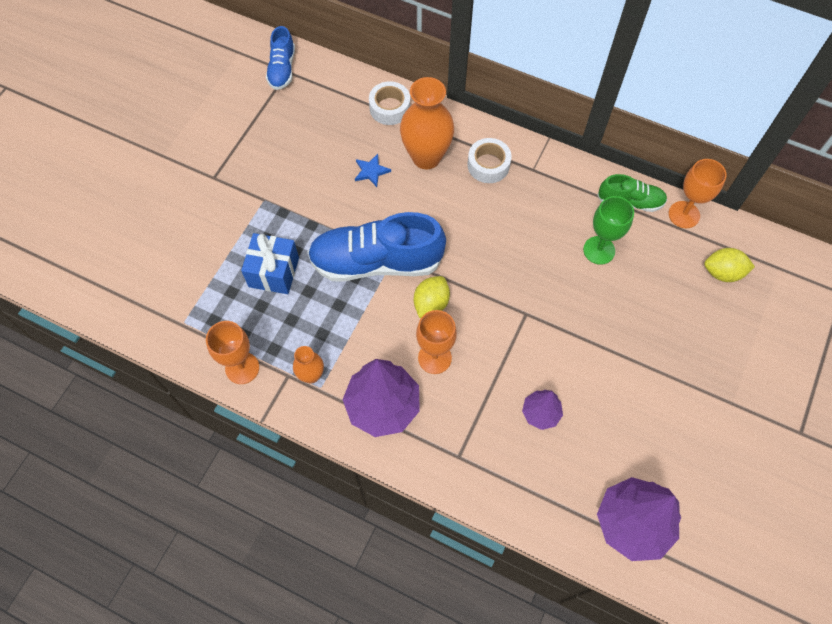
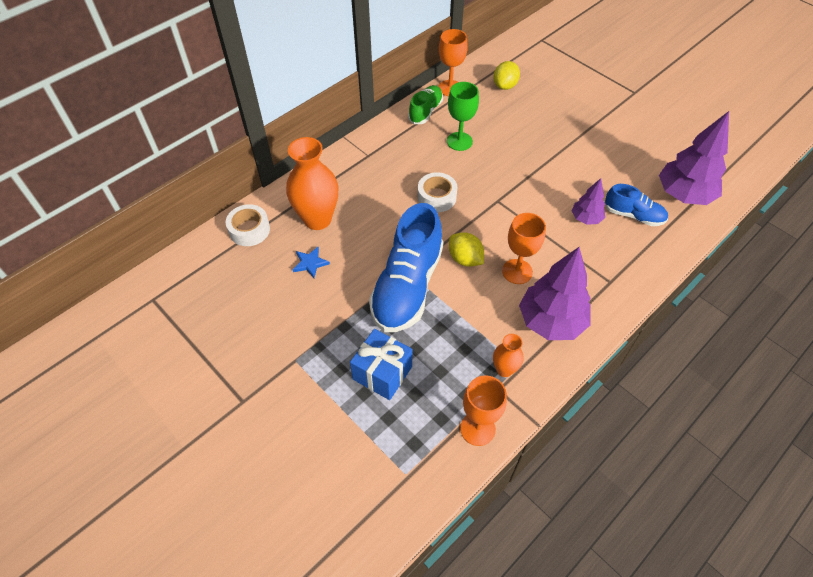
camera: 70 degrees left, 10 degrees down
(282, 69) = (146, 303): blue shoe -> blue shoe (633, 215)
(488, 165) = (349, 181): white tape -> white tape (436, 197)

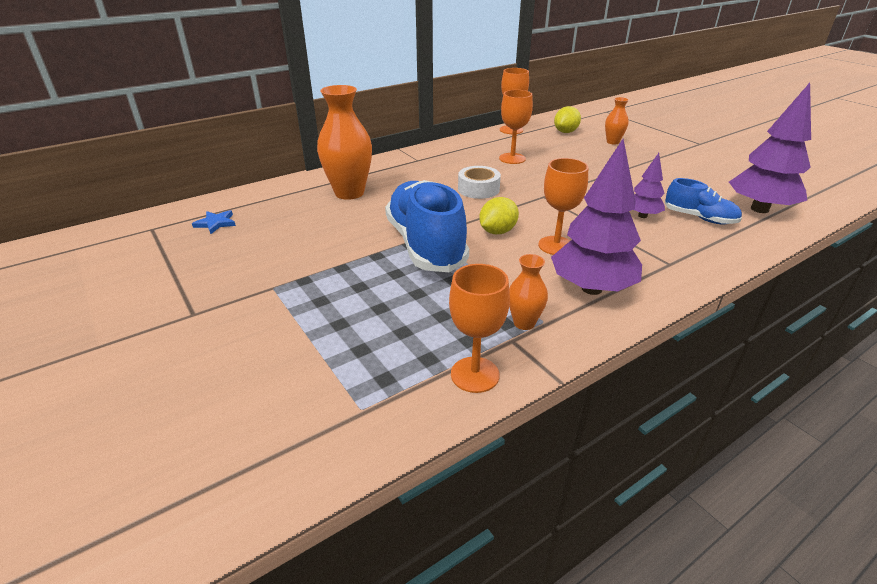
camera: 10 degrees right, 20 degrees down
(249, 230) = (278, 194): white tape -> none
(310, 263) = (327, 219): blue star -> blue star (216, 223)
(382, 373) = (369, 309): blue gift -> none
(407, 286) = (425, 245): blue shoe -> blue shoe turned 135 degrees clockwise
(425, 111) = (483, 140): green shoe -> none
(459, 141) = (512, 158): green goblet -> orange goblet
(465, 259) = (497, 231): yellow lemon -> yellow lemon turned 75 degrees clockwise
(552, 99) = (612, 142): none -> orange vase

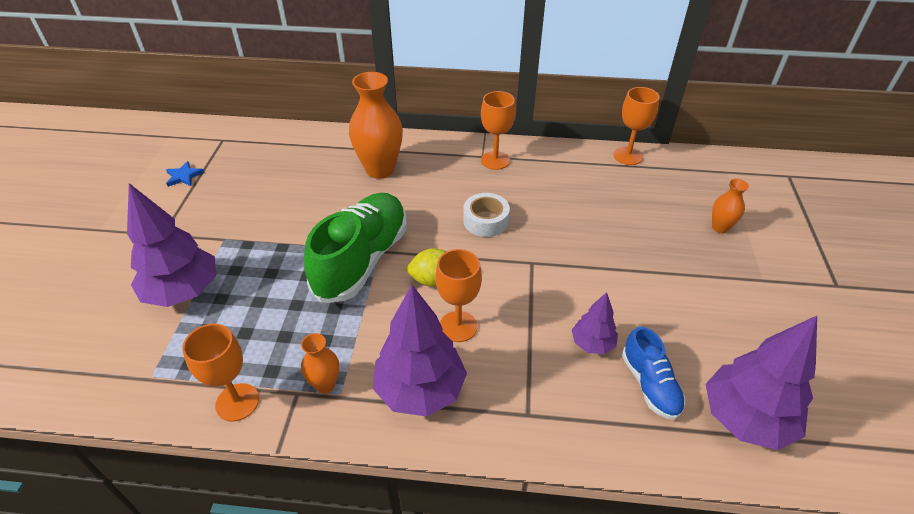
camera: 40 degrees right, 10 degrees up
(216, 223) = (261, 155): blue star -> blue star (184, 176)
(291, 339) = (183, 292): none -> purple tree
(425, 245) = (362, 260): blue shoe -> green shoe
(512, 158) = (571, 197): orange goblet -> orange goblet (495, 160)
(565, 132) = (685, 186): yellow lemon -> none

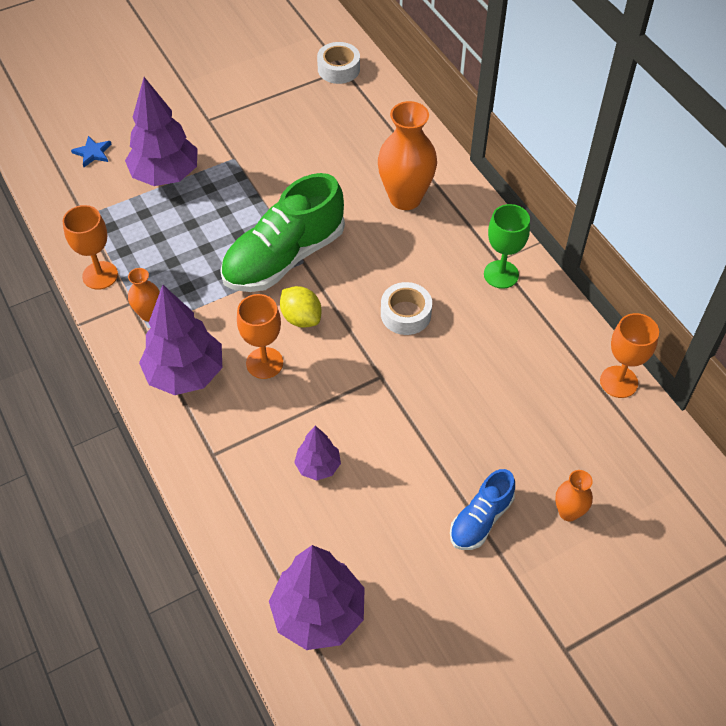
camera: 55 degrees right, 10 degrees up
(184, 176) = (278, 81): blue star -> blue star (93, 153)
(218, 142) = (338, 69): none -> white tape
(362, 260) = (284, 257): green shoe -> green shoe turned 150 degrees clockwise
(495, 160) = (501, 274): orange goblet -> green goblet
(650, 384) = (304, 527): blue shoe -> blue shoe (480, 519)

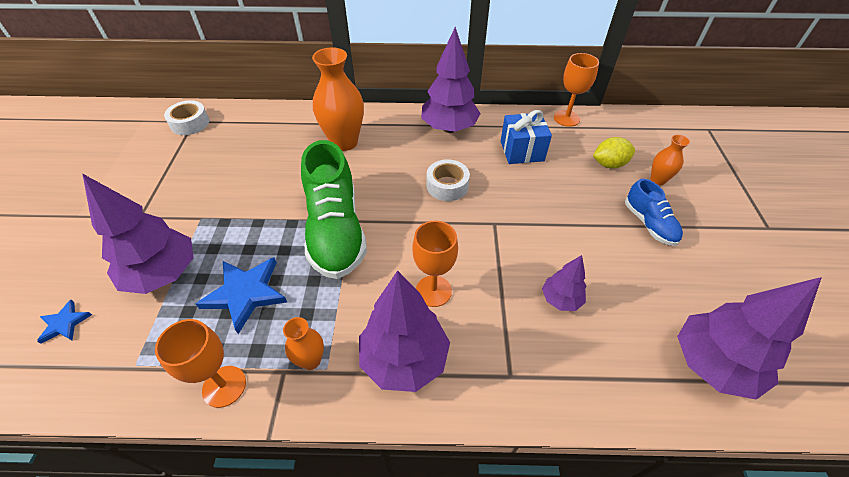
camera: 60 degrees left, 5 degrees down
(181, 237) = (245, 293): none -> blue star
(301, 318) = (405, 246): yellow lemon -> yellow lemon (609, 164)
(501, 274) = (449, 128): green goblet -> purple tree
(515, 358) = (522, 151): none -> blue gift

